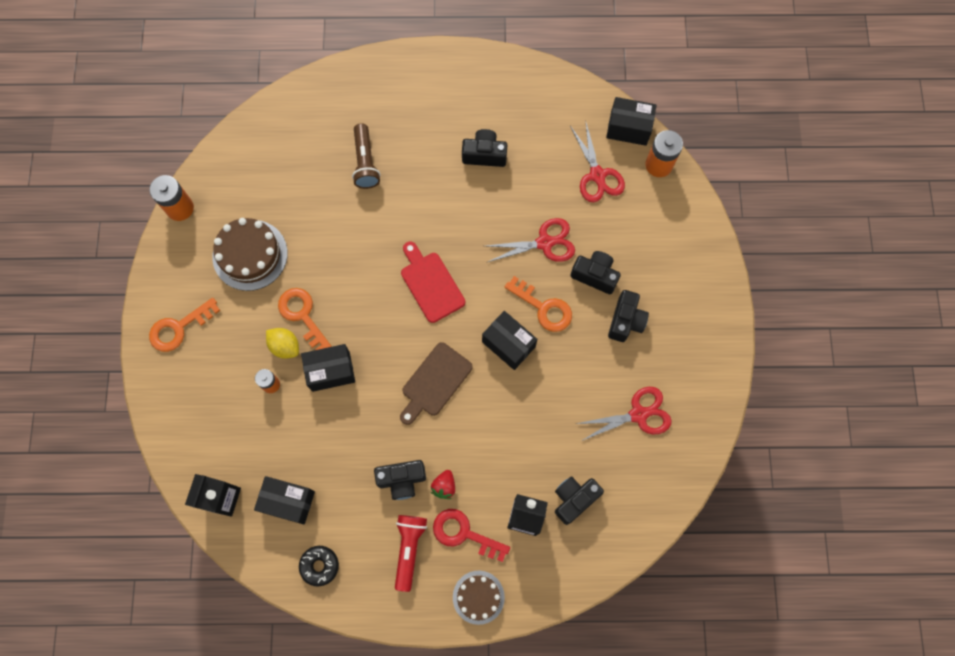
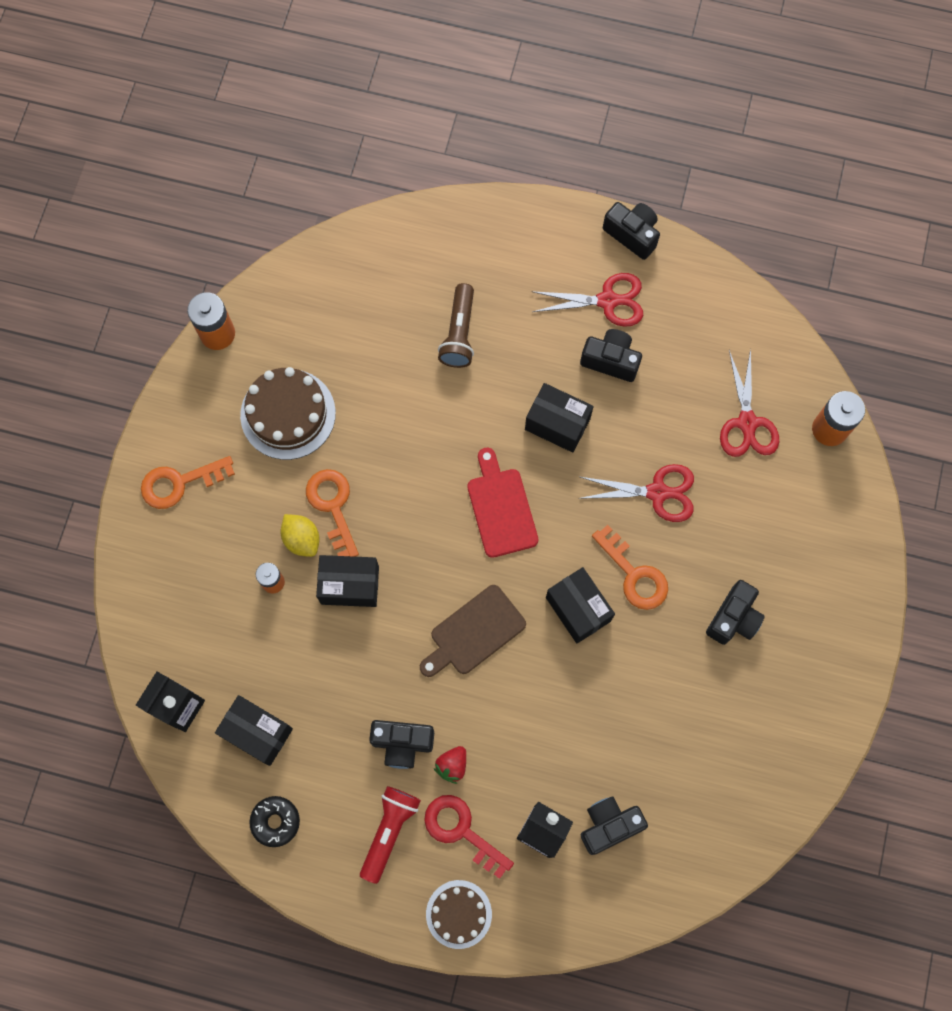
camera: 15 degrees right, 0 degrees up
(595, 275) = (710, 550): black camera -> black camera (632, 234)
(628, 128) = (803, 372): black box -> black box (557, 424)
(638, 414) = (718, 741): red scissors -> red scissors (607, 301)

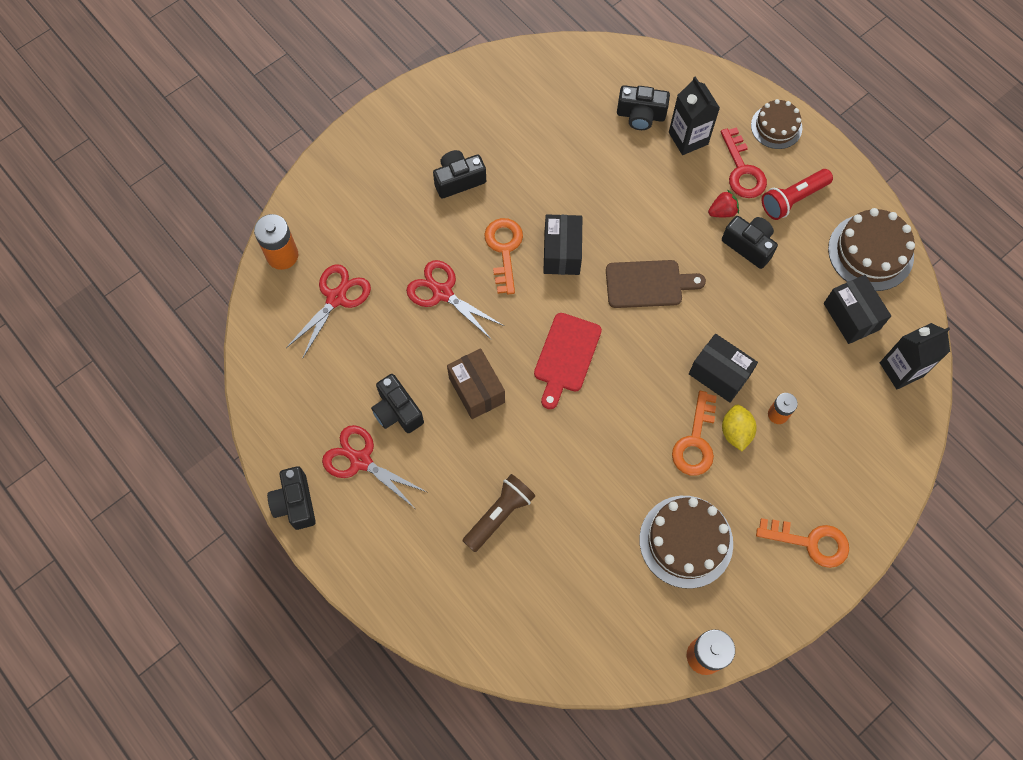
camera: 145 degrees left, 5 degrees down
(275, 821) = (870, 252): black donut -> brown cake
(557, 424) = (476, 390): black box -> brown box

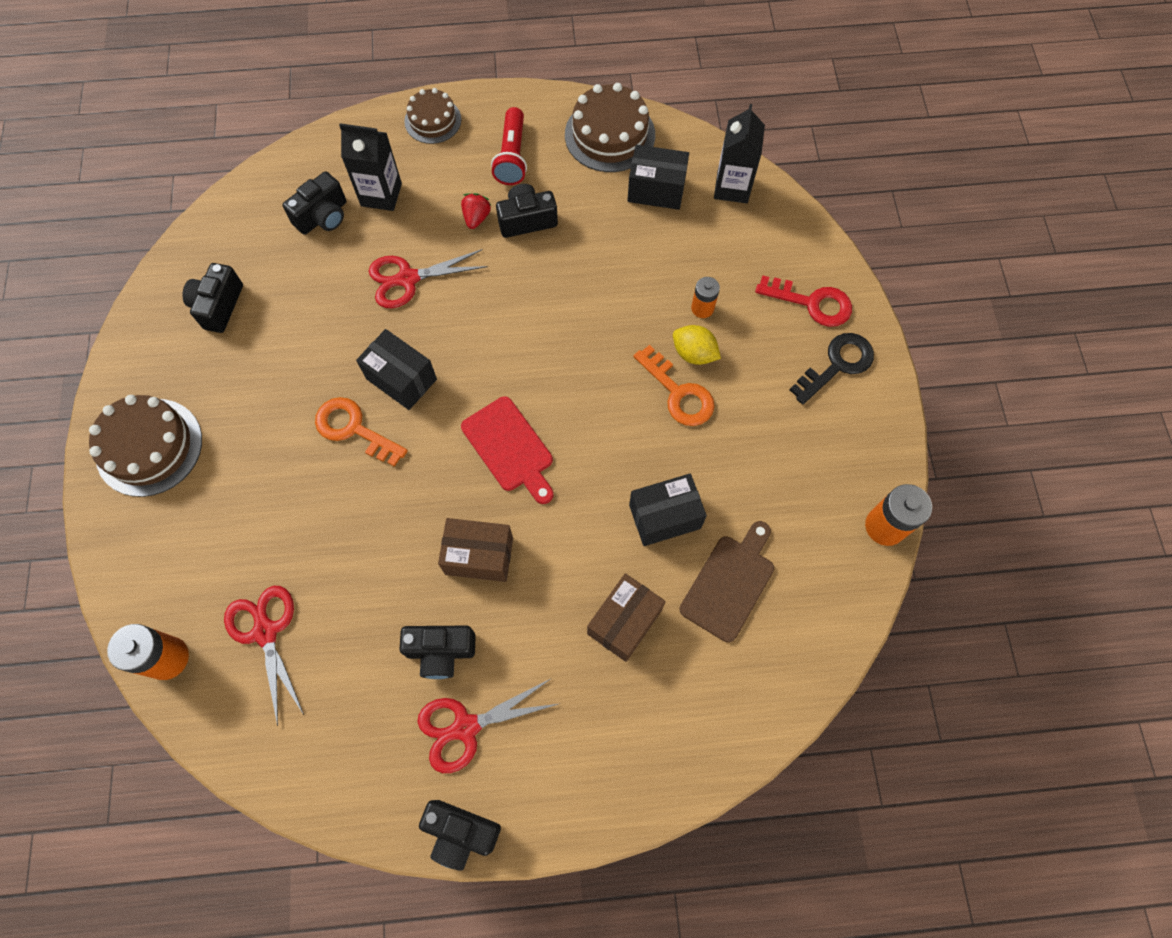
camera: 55 degrees left, 0 degrees up
(442, 293) = (350, 519): red scissors -> red scissors (408, 279)
(458, 180) = (242, 421): black camera -> black camera (218, 306)
(499, 515) = (624, 622): brown flashlight -> brown box
(648, 284) = (495, 327): brown cutting board -> brown cutting board (729, 583)
(686, 541) = (767, 467): brown cake -> brown cake (149, 447)
(719, 374) = (629, 329): black box -> black box (664, 516)
(742, 170) = (451, 175): red key -> red key (812, 303)
(810, 542) = (837, 365): orange key -> black key

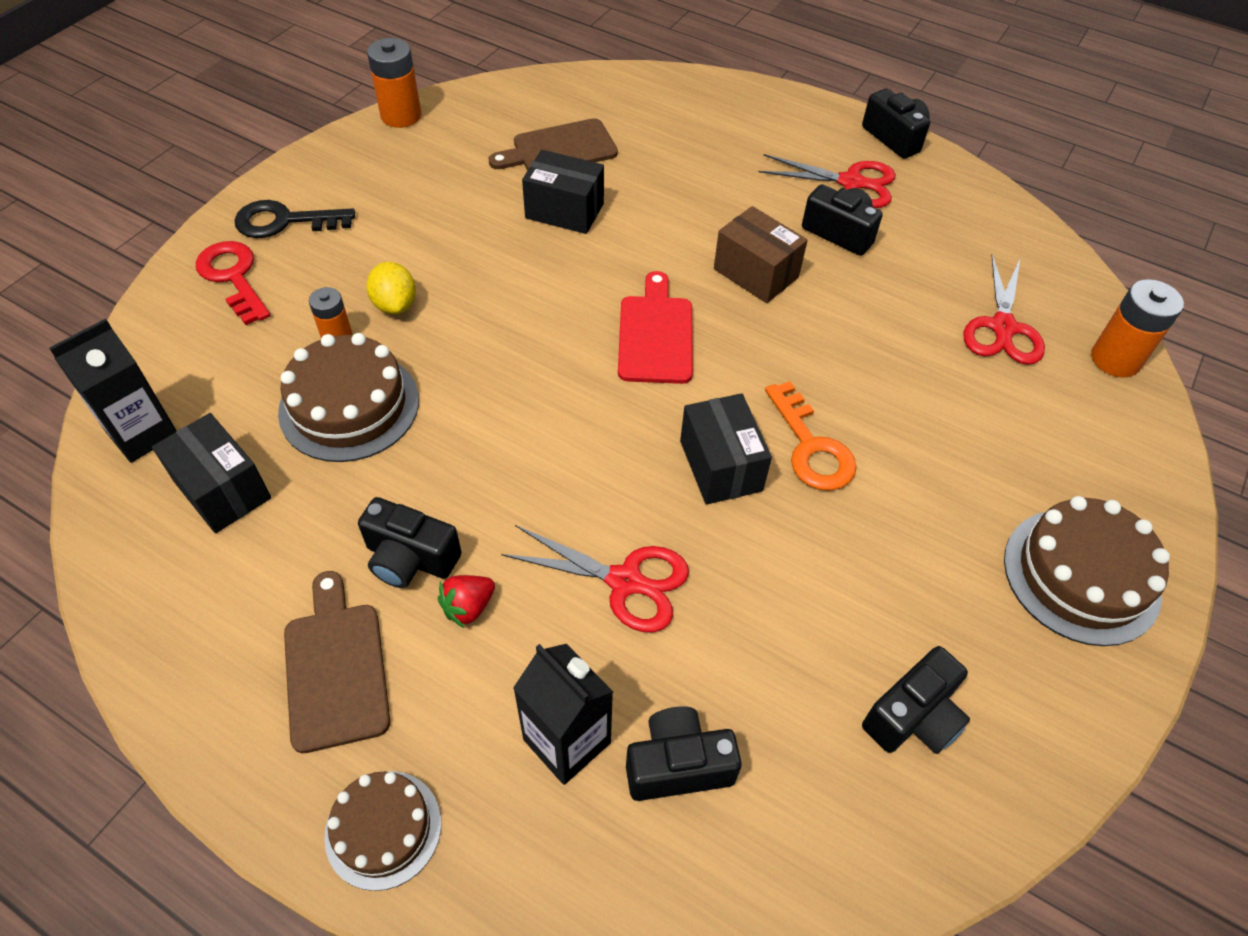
camera: 145 degrees left, 15 degrees down
(512, 156) = (335, 669): red flashlight -> brown cutting board
(610, 135) = (181, 606): brown cake -> brown cake (349, 406)
(624, 622) = (667, 172): brown box -> none
(678, 393) = (448, 284): orange key -> none

